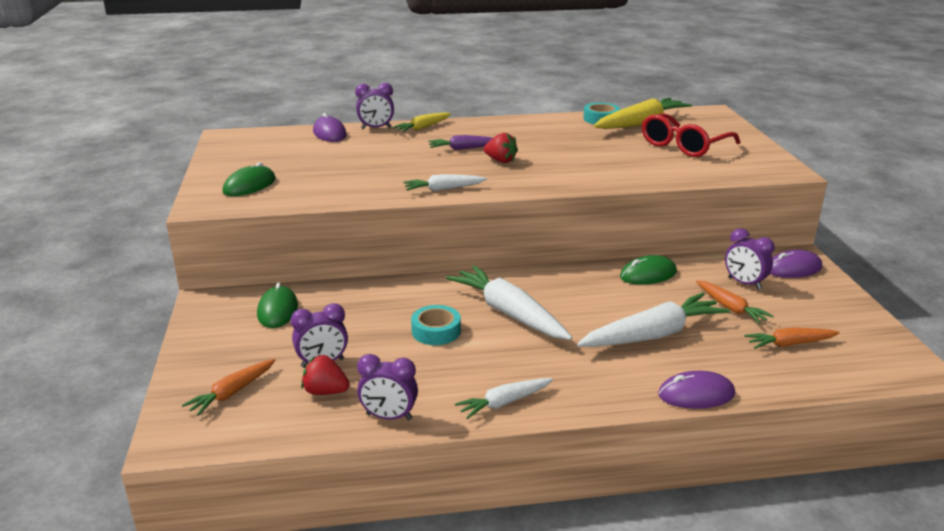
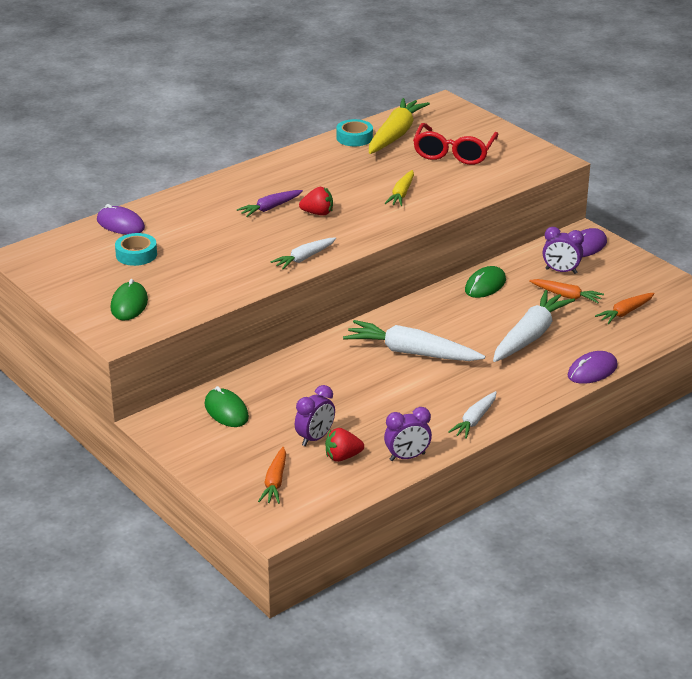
camera: 30 degrees left, 5 degrees up
(376, 128) = (158, 205): purple clock -> none
(423, 128) = (202, 193): yellow carrot -> yellow carrot (401, 194)
(436, 331) = (372, 385): turquoise tape -> turquoise tape (136, 255)

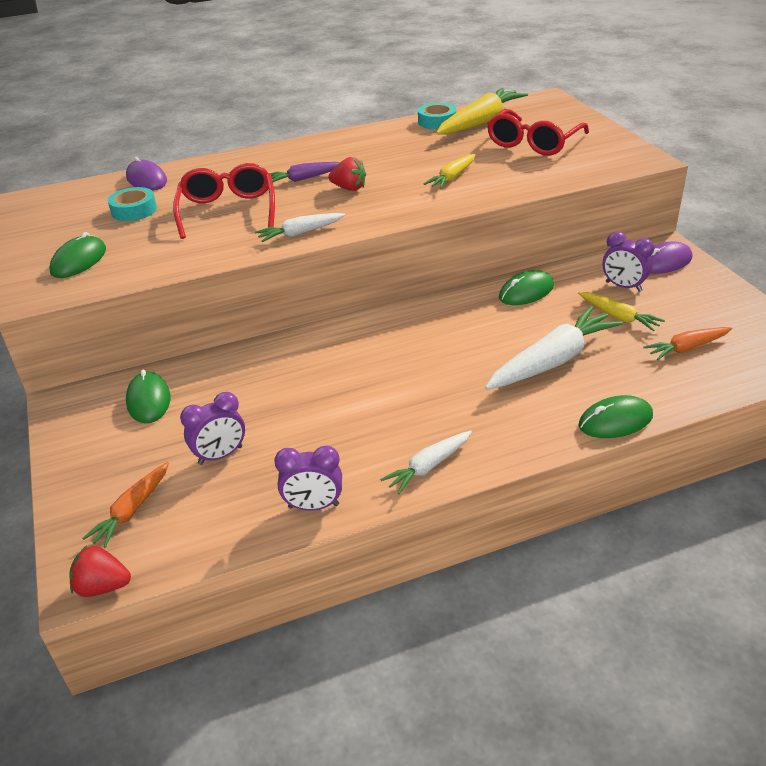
camera: 20 degrees right, 5 degrees up
(224, 245) = (228, 210): none -> red glasses
(342, 457) = (235, 489): red strawberry -> red strawberry (103, 586)
(411, 352) = (399, 360): white carrot -> none
(566, 296) = (618, 317): orange carrot -> yellow carrot
(592, 371) = (615, 421): purple mouse -> green mouse

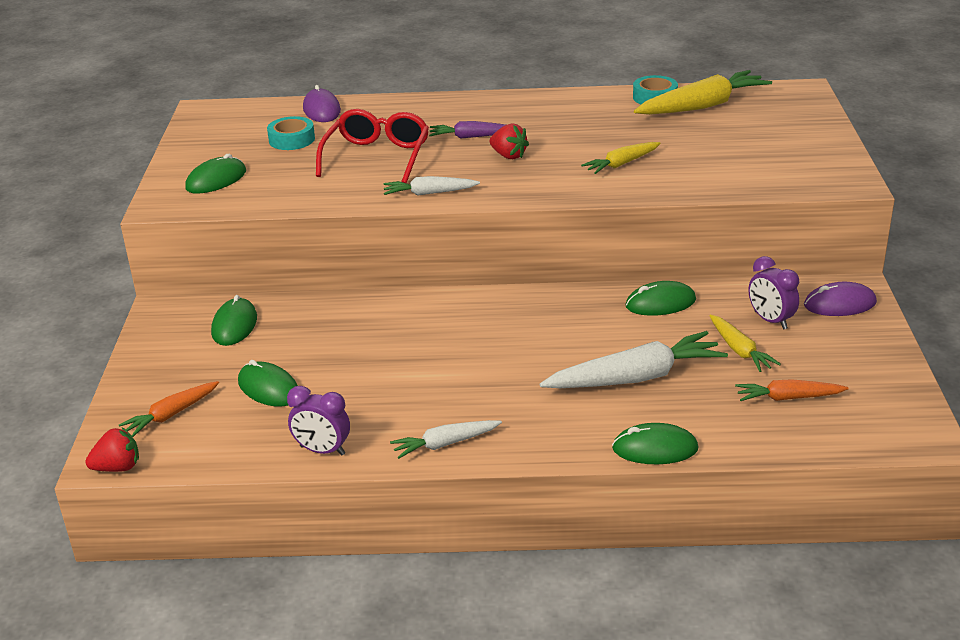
camera: 20 degrees right, 5 degrees down
(103, 586) = (118, 467): red strawberry -> red strawberry turned 135 degrees clockwise
(220, 455) = (268, 388): purple clock -> green mouse
(533, 143) = (740, 141): red glasses -> none

